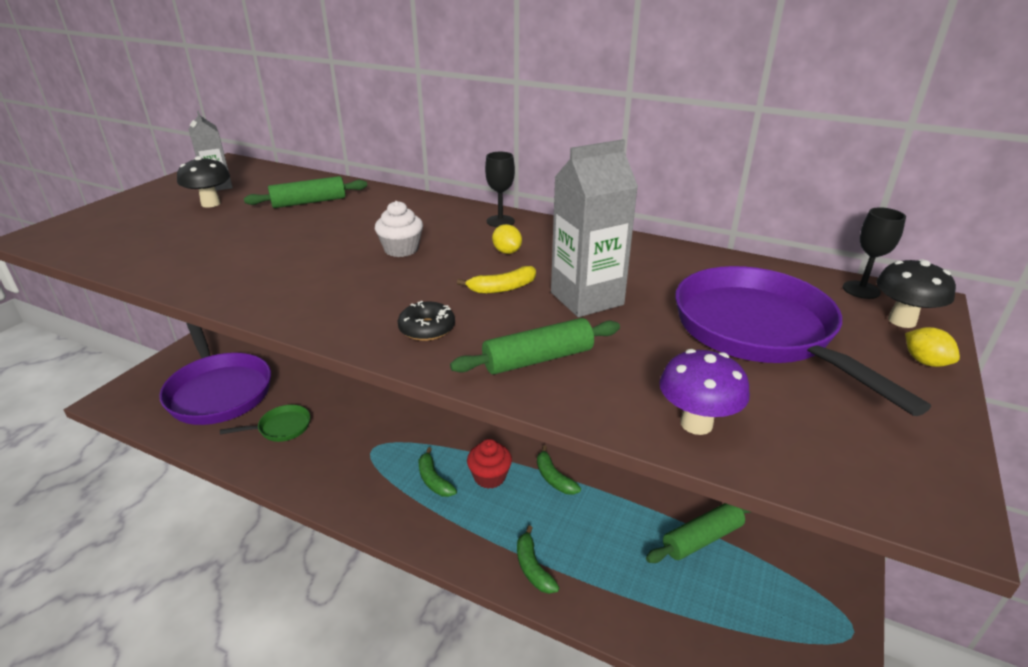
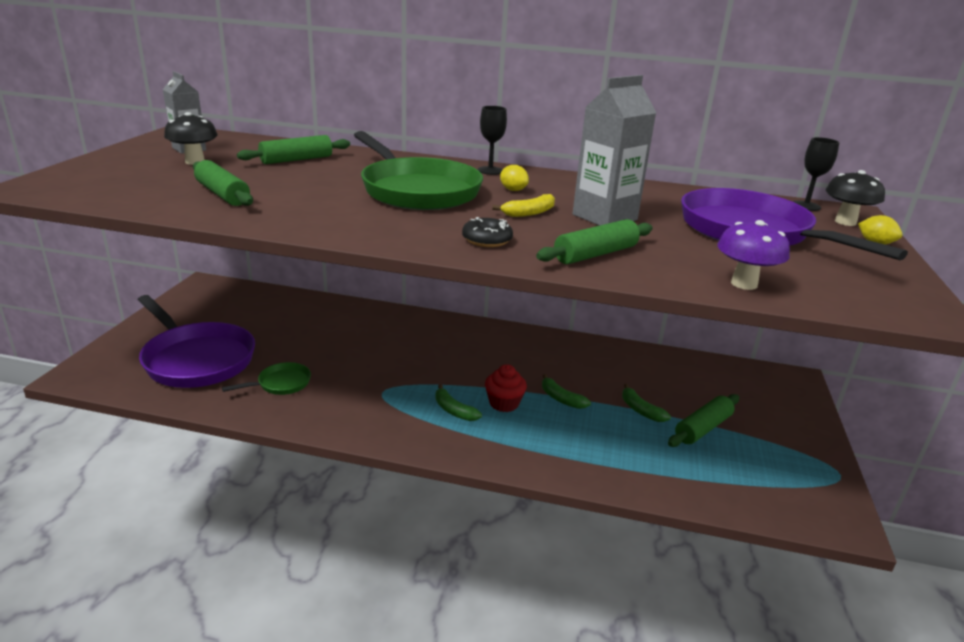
camera: 15 degrees left, 5 degrees down
(204, 249) = (222, 194): none -> green rolling pin
(401, 249) = (417, 190): white cupcake -> green pan
(533, 567) = (574, 464): green banana -> green banana (640, 410)

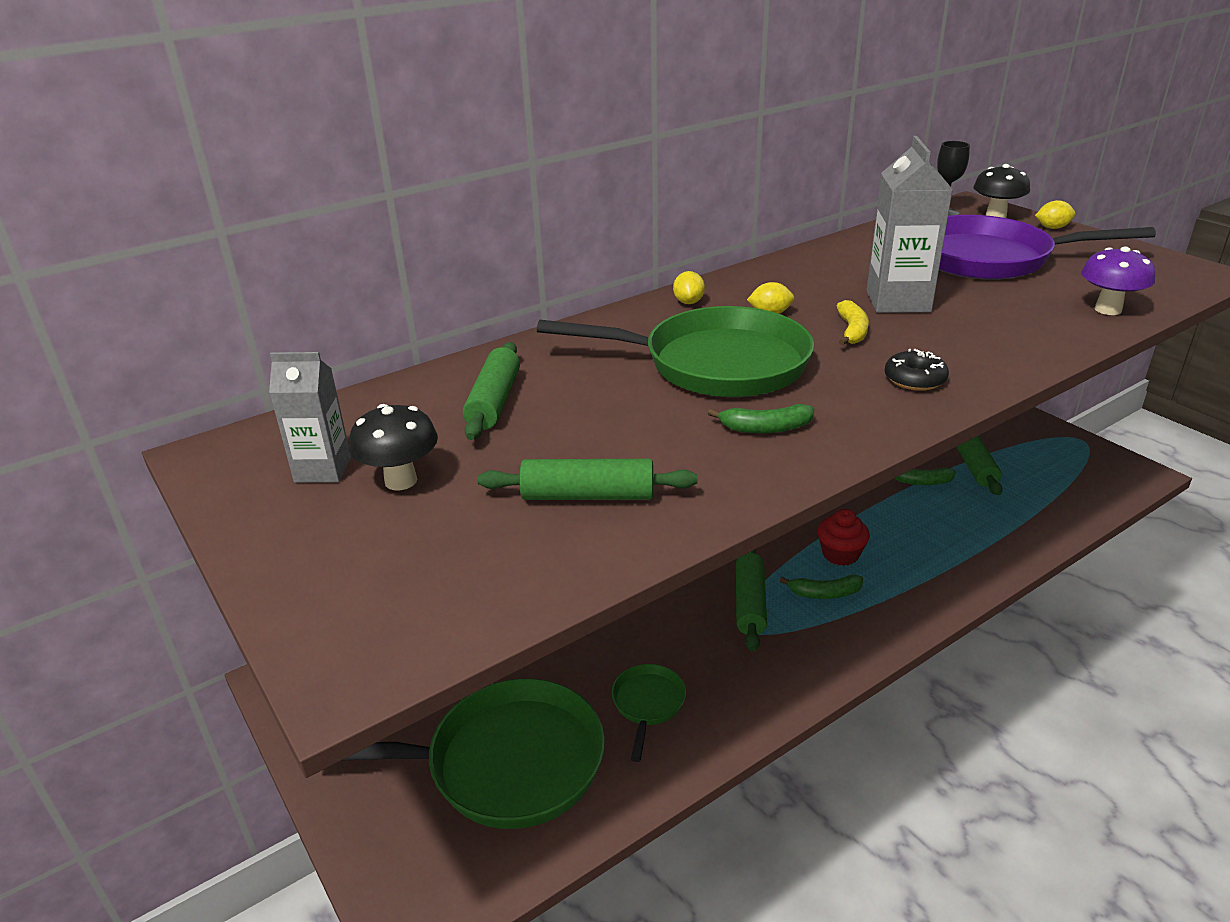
camera: 45 degrees left, 5 degrees up
(196, 359) = (504, 764): purple pan -> green pan
(490, 170) = (688, 302): black goblet -> yellow lemon
(561, 399) = (863, 515): green banana -> green banana (765, 428)
(595, 254) = (995, 342): green rolling pin -> green rolling pin (750, 603)

